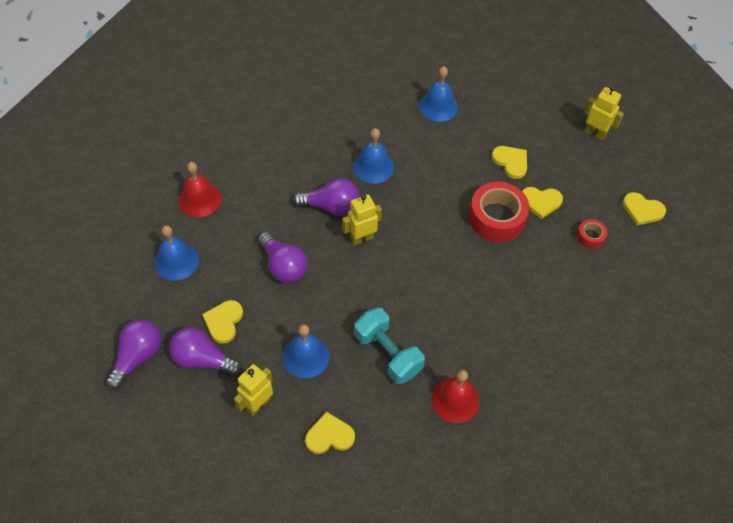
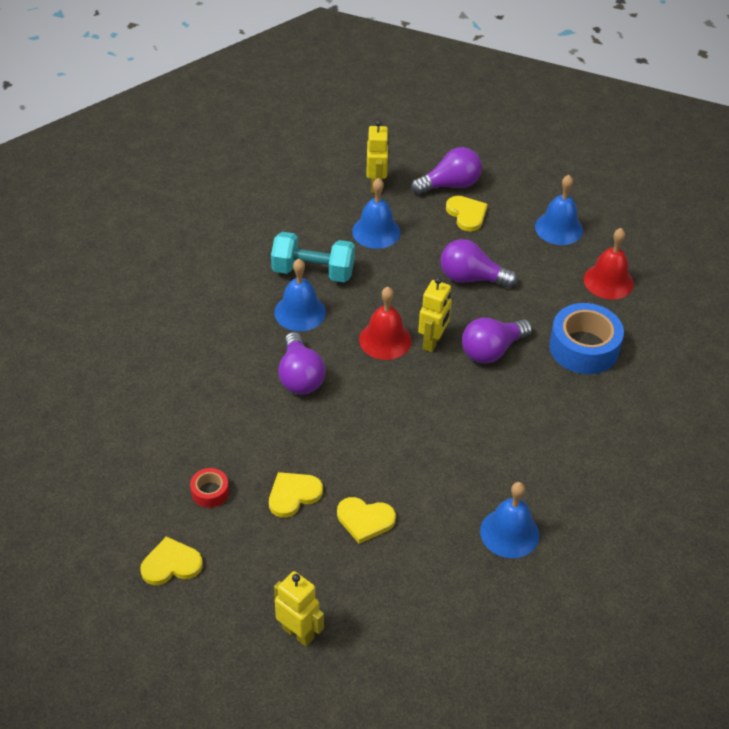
camera: 140 degrees right, 10 degrees down
(138, 357) = (497, 160): purple light bulb -> purple light bulb (300, 376)
(274, 169) = (584, 347): none -> blue tape
(329, 436) = (302, 198): yellow heart -> none
(373, 166) = (498, 414): blue bell -> blue bell (300, 312)
(455, 400) = (226, 274): red bell -> red bell (385, 340)
(497, 218) = (324, 446): red tape -> none
(595, 133) = (298, 633): yellow robot -> yellow robot turned 135 degrees counterclockwise

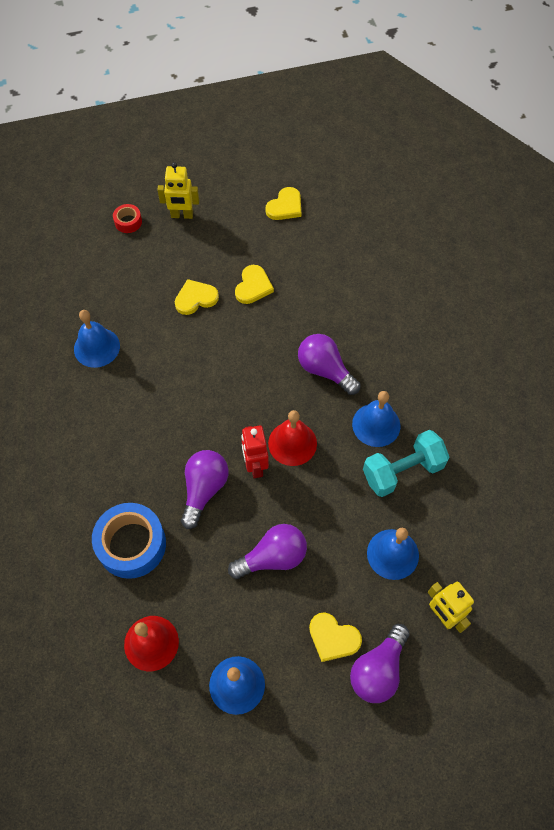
camera: 145 degrees right, 15 degrees up
(210, 492) = (305, 257): red tape -> red tape (128, 222)
(433, 342) = (255, 466): yellow robot -> red robot

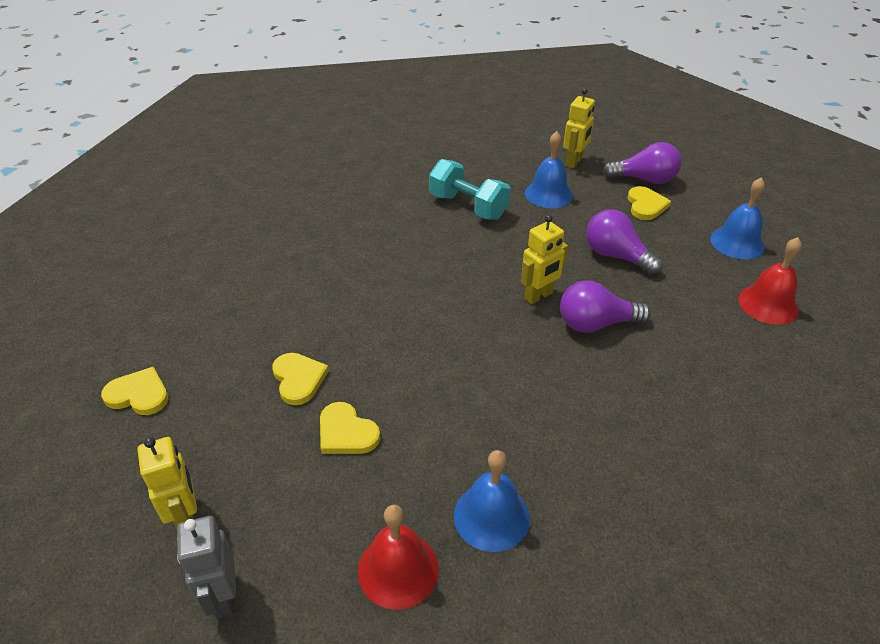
camera: 115 degrees left, 20 degrees down
(128, 222) = (223, 597): red tape -> grey robot
(131, 544) = (702, 356): blue tape -> none
(253, 286) = (298, 379): yellow heart -> yellow heart turned 75 degrees clockwise
(255, 466) = (538, 296): red robot -> yellow robot
(292, 443) = (493, 279): red bell -> red bell (398, 569)
(325, 370) = (390, 281): purple light bulb -> none
(376, 425) = (432, 232): blue bell -> none

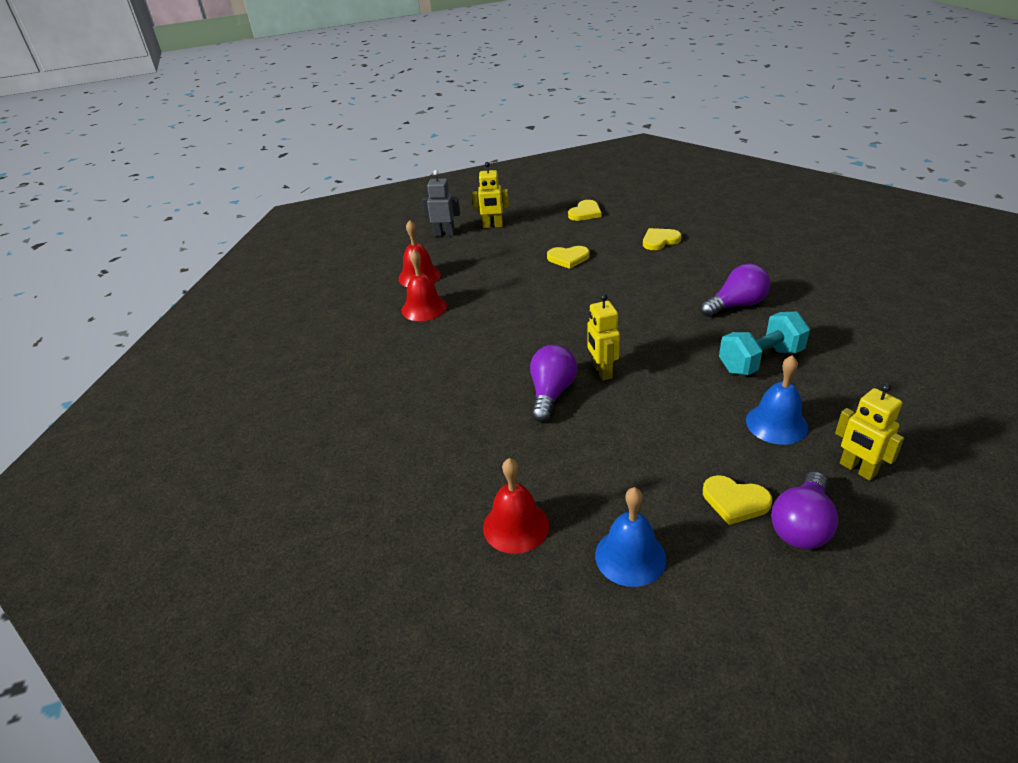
camera: 115 degrees right, 5 degrees down
(346, 432) = (515, 270): yellow heart -> yellow heart (660, 241)
(491, 516) = (424, 308): blue bell -> red bell
(616, 256) = (641, 439): purple light bulb -> purple light bulb (736, 305)

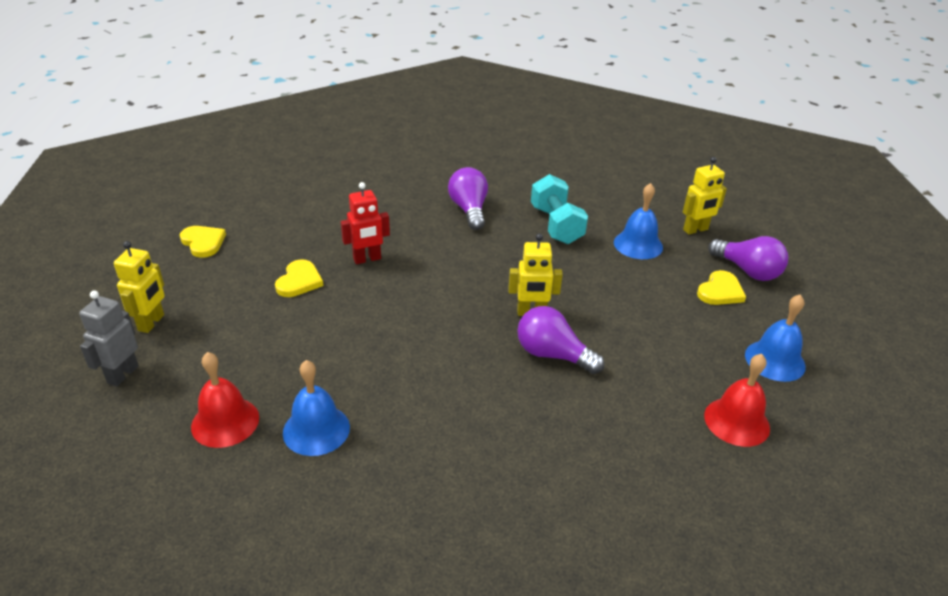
camera: 80 degrees left, 0 degrees up
(424, 308) = (316, 429): red bell -> blue bell
(616, 276) = (367, 259): none -> red robot
(660, 241) = (319, 214): yellow heart -> none

